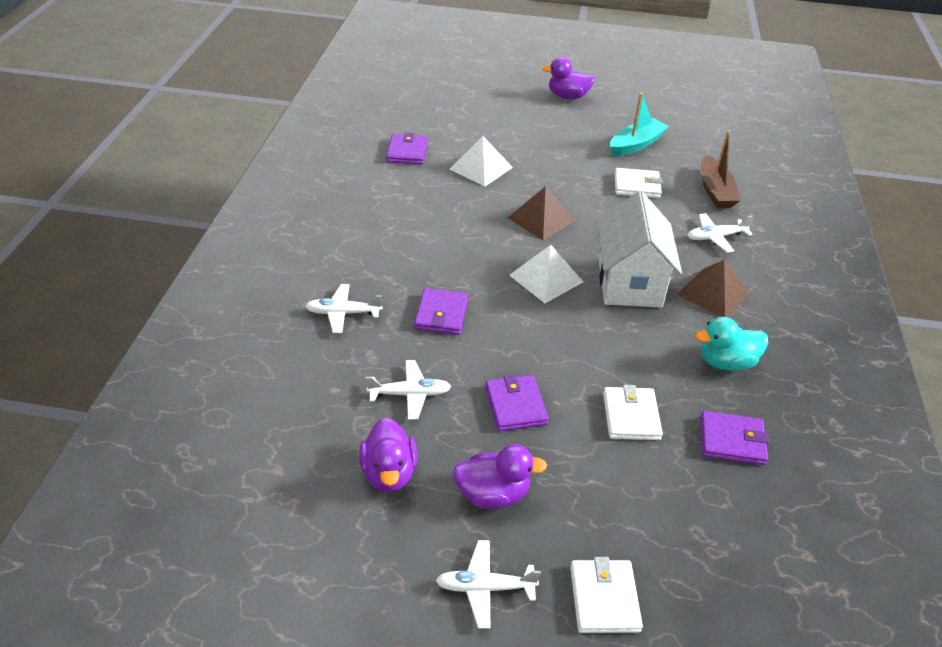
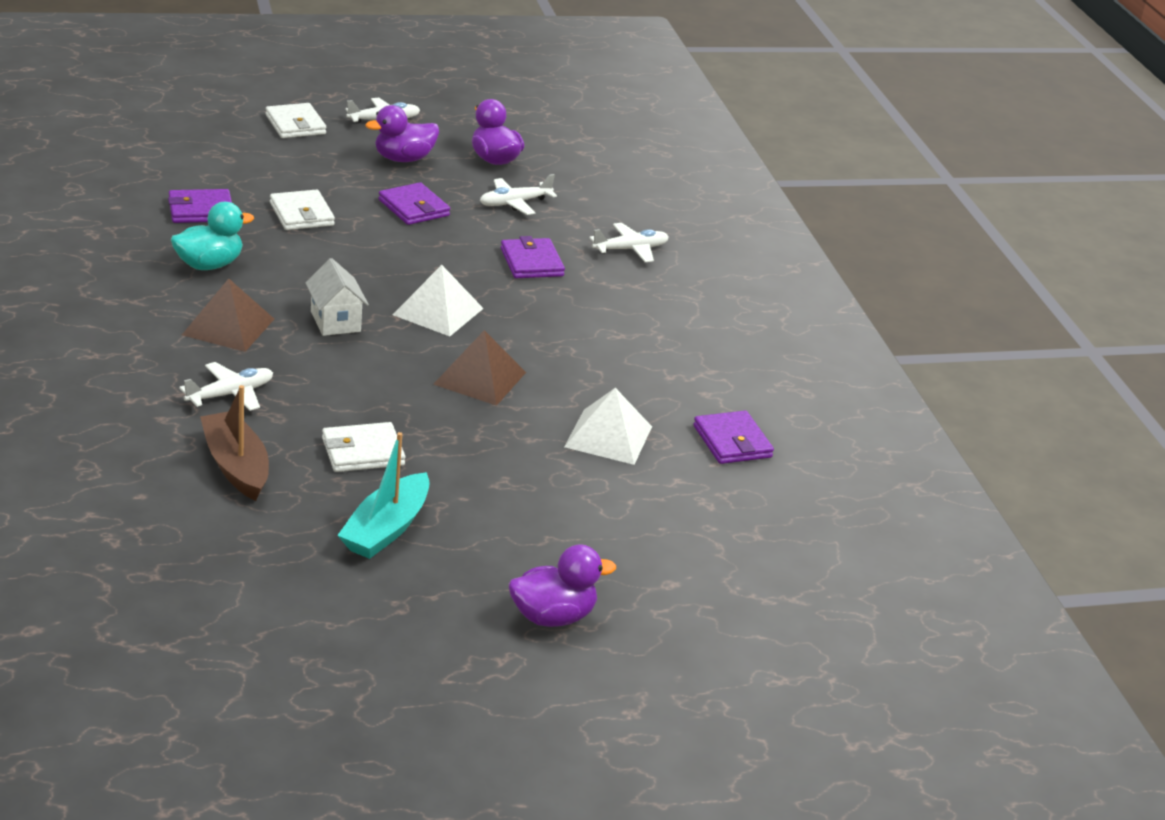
camera: 155 degrees right, 10 degrees down
(629, 283) = (335, 321): white house -> white house, size x0.54

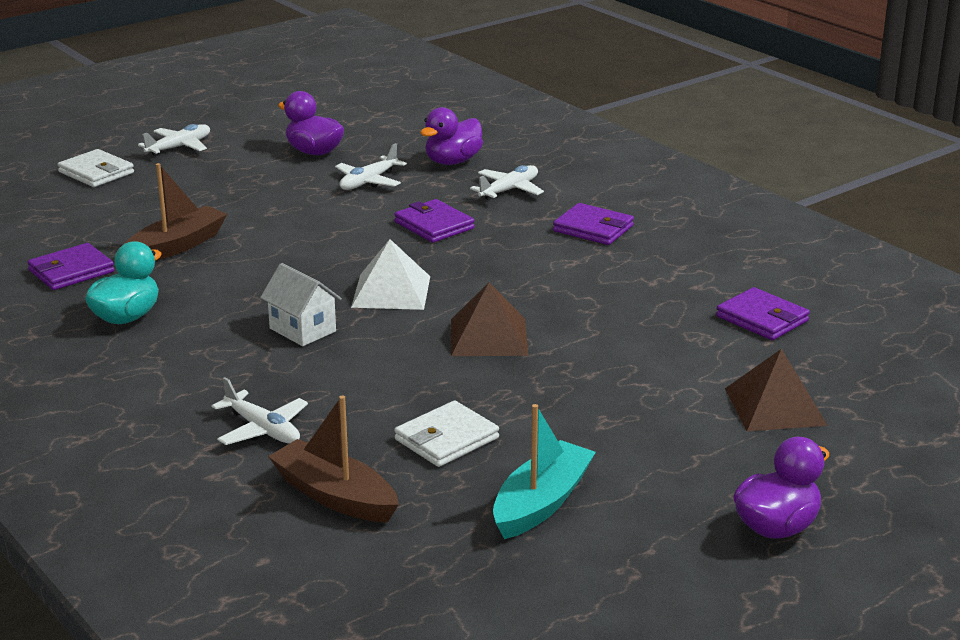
camera: 20 degrees left, 5 degrees down
(228, 327) = (200, 367): brown pyramid -> brown pyramid (775, 406)
(230, 394) = (263, 429): white plane -> white plane turned 105 degrees clockwise
(302, 214) = (177, 246): white wallet -> brown boat
(386, 529) = (541, 503): turquoise boat -> turquoise boat turned 150 degrees counterclockwise
(403, 159) = (229, 173): purple duck -> purple duck (452, 161)
(414, 208) = (280, 211): purple wallet -> purple wallet (593, 228)
(608, 436) = (654, 349): white pyramid -> none

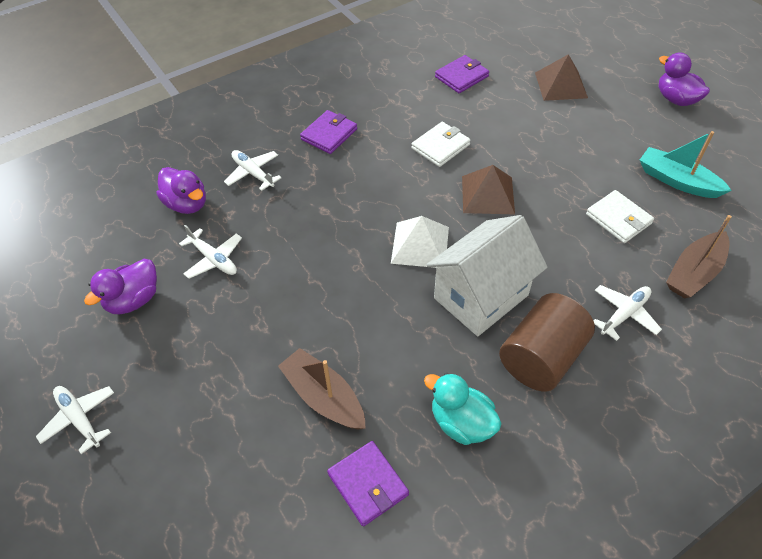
camera: 85 degrees left, 25 degrees up
(96, 172) = (124, 496): white wallet -> white wallet (440, 146)
(203, 367) = (541, 357): none -> brown cylinder
(302, 330) = (481, 296): white house -> white house, size x1.86
(434, 225) = (309, 218): purple wallet -> none

